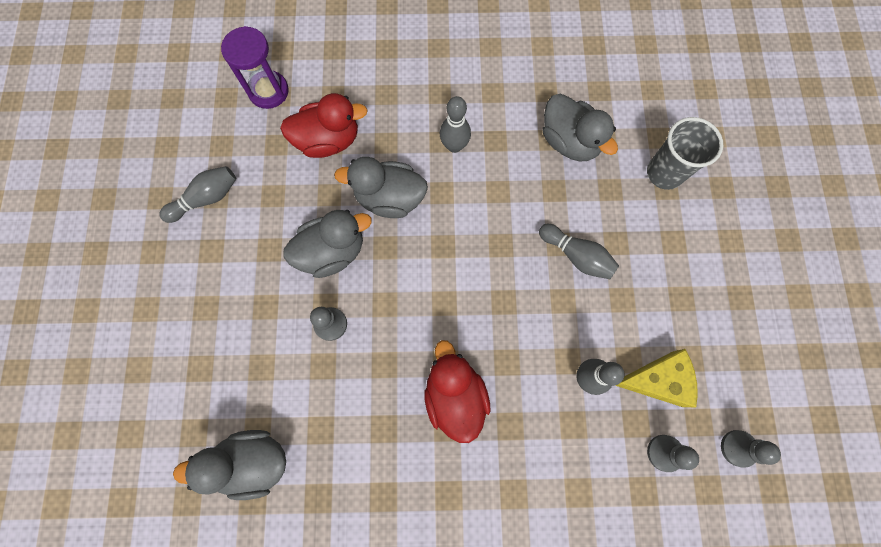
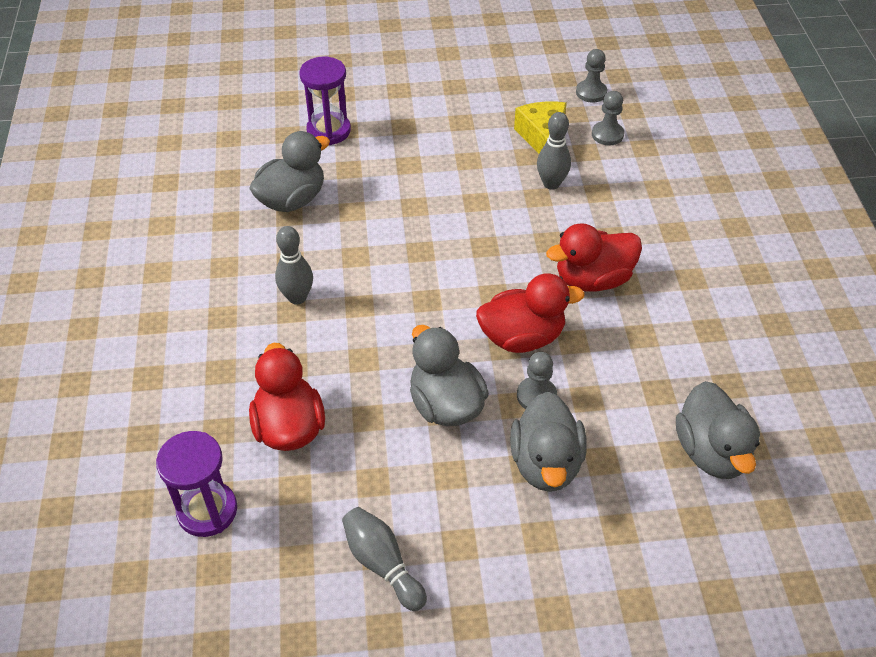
camera: 95 degrees left, 25 degrees down
(389, 198) = (370, 354): grey duck -> grey duck (546, 463)
(393, 321) = (522, 337): none -> red duck
(576, 256) = (426, 192): grey bowling pin -> none
(664, 173) = (329, 131): grey cup -> purple hourglass

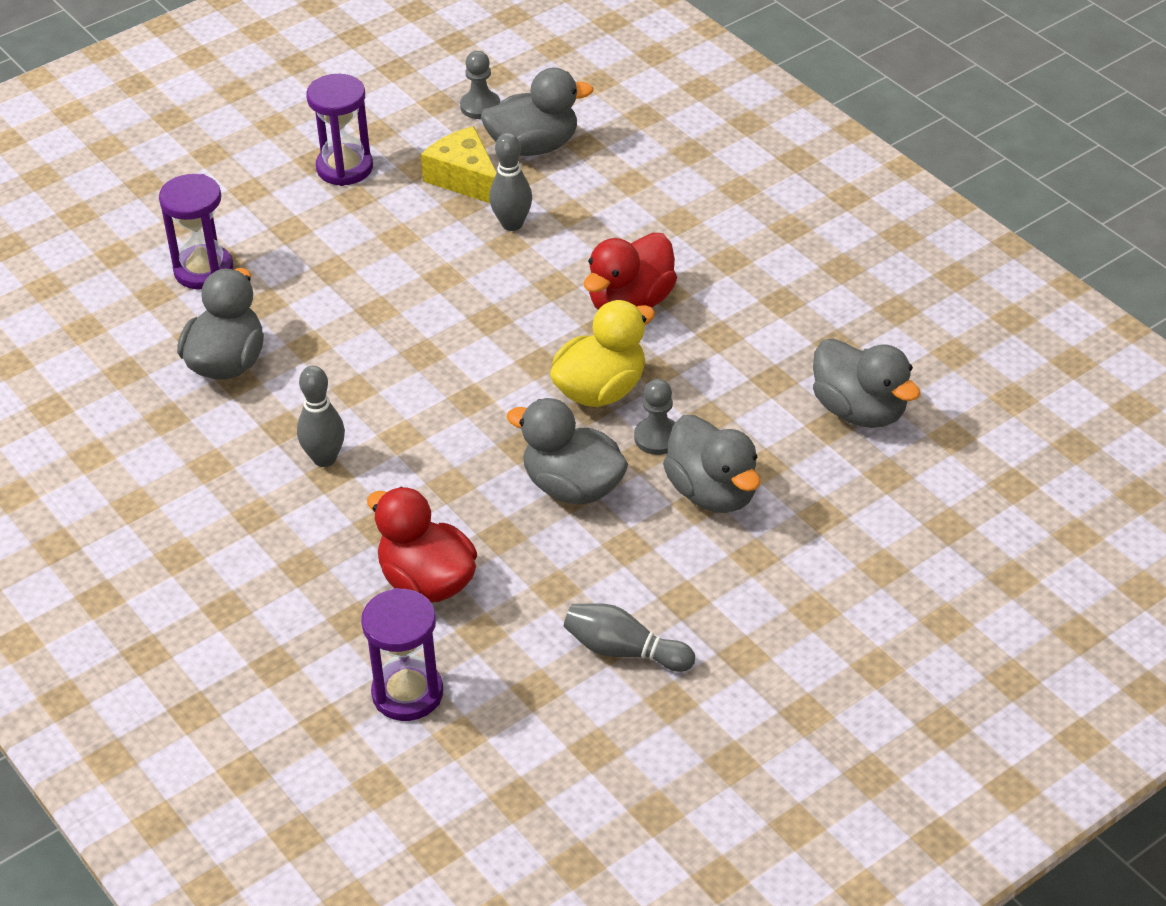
camera: 30 degrees left, 5 degrees down
(470, 99) = (344, 168): none -> purple hourglass
(522, 337) = (600, 390): red duck -> yellow duck
(607, 134) = (534, 146): grey pawn -> grey duck

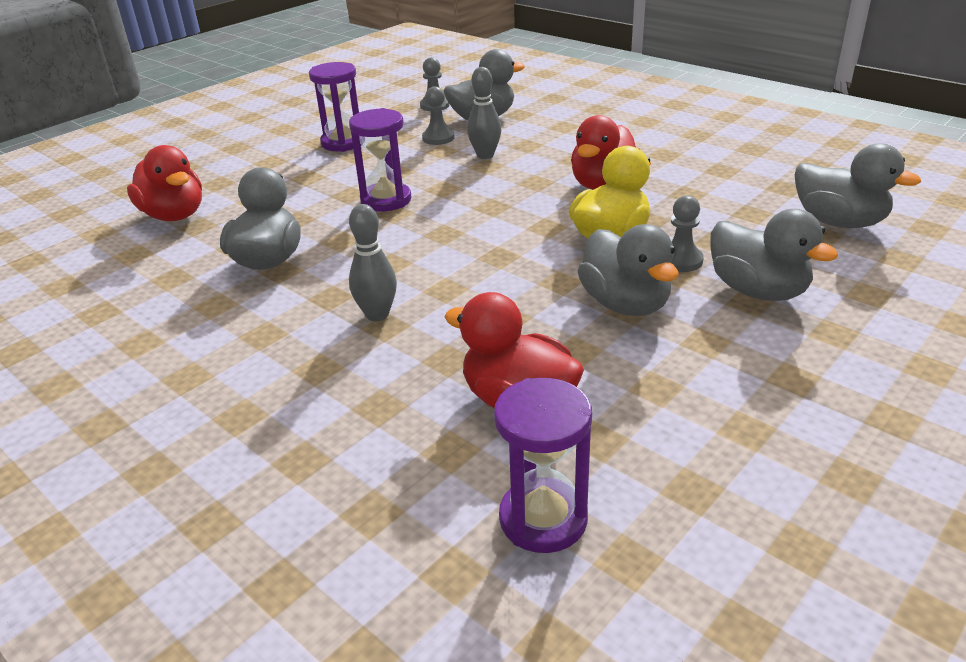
camera: 10 degrees left, 10 degrees down
(130, 272) = (174, 215): none -> red duck
(203, 270) = (238, 207): purple hourglass -> purple hourglass (386, 200)
(465, 179) = (438, 138): yellow cheese -> grey pawn
(572, 487) = (625, 304): grey duck -> grey duck turned 135 degrees counterclockwise
(624, 651) = (765, 434): grey bowling pin -> none

